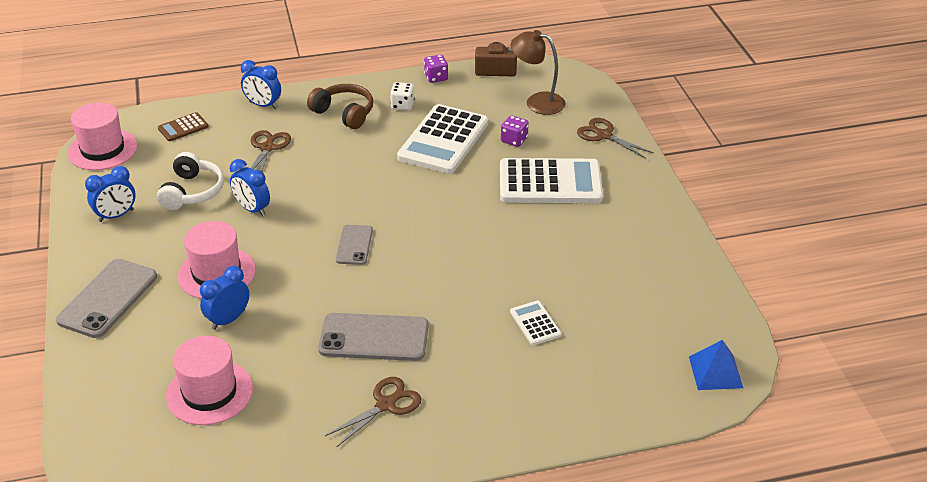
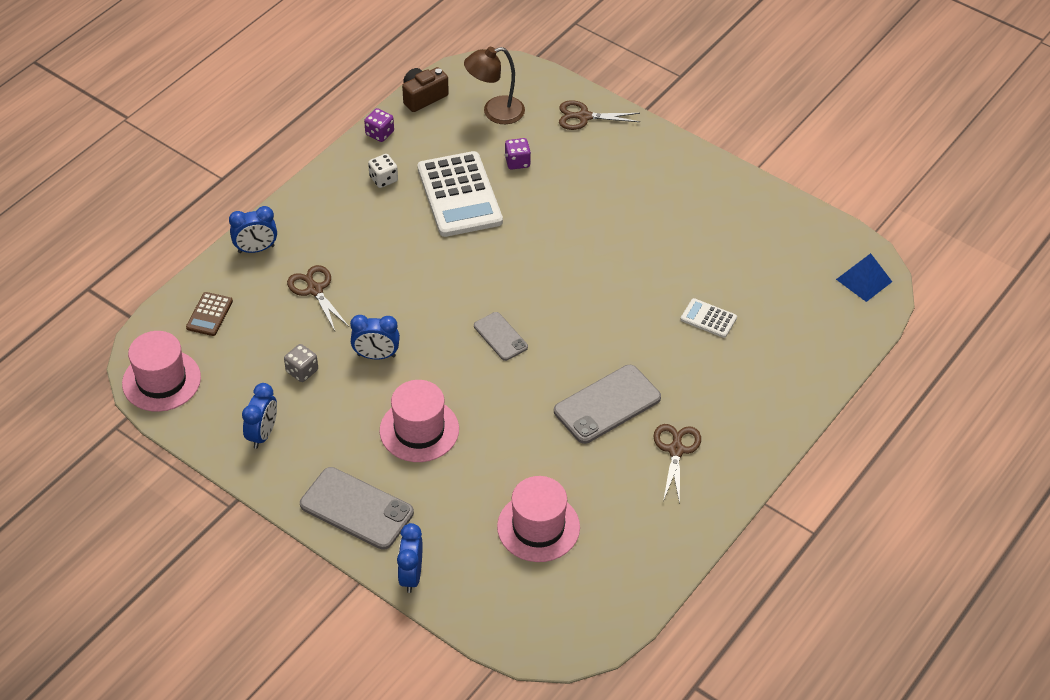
camera: 40 degrees left, 10 degrees up
(108, 298) = (356, 508): grey phone -> grey phone turned 45 degrees counterclockwise
(192, 192) = (302, 371): white headphones -> grey dice
(228, 319) = (479, 462): blue clock -> blue clock (411, 575)
(344, 113) = (341, 216): brown headphones -> none
(550, 182) = (589, 187): white calculator -> none

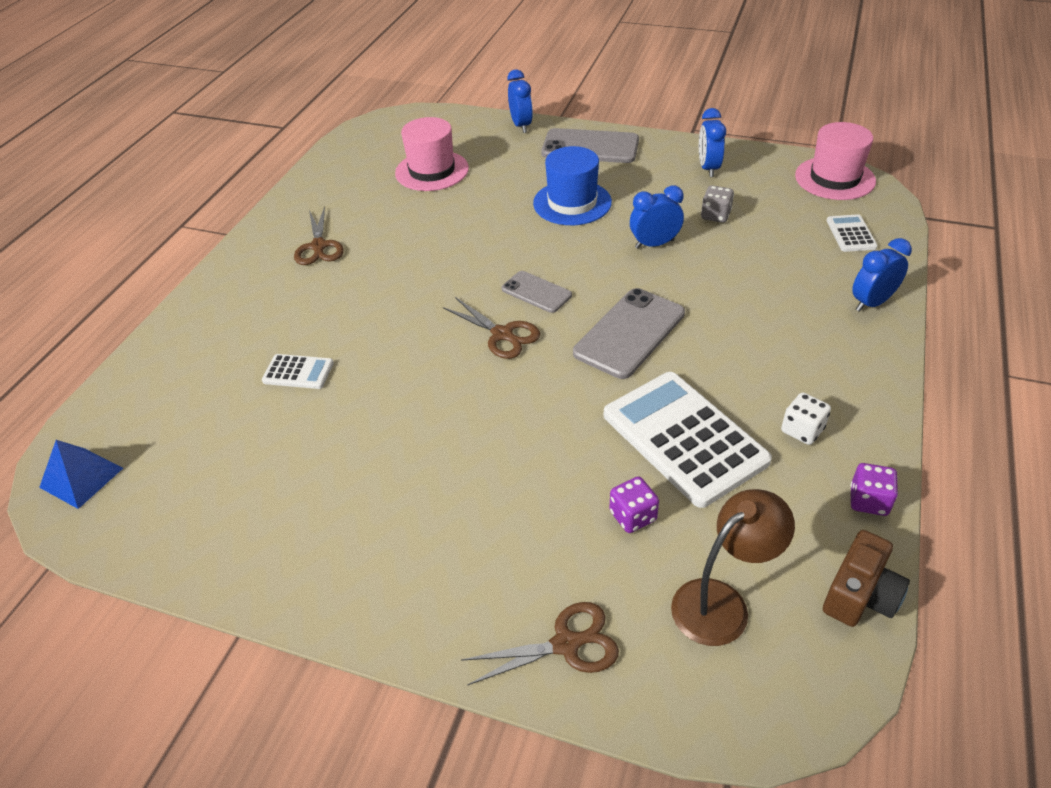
camera: 165 degrees right, 5 degrees down
(209, 314) = (851, 234): brown calculator -> white calculator
(314, 289) = (768, 282): brown scissors -> brown scissors (503, 335)
(419, 430) = (572, 203): pink hat -> blue hat
(607, 404) = (397, 264): grey phone -> grey phone (629, 333)

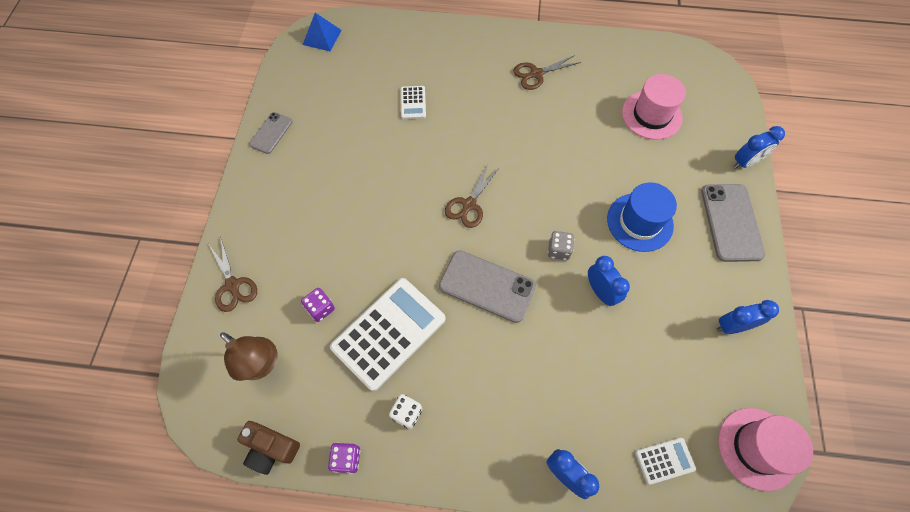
camera: 75 degrees right, 20 degrees up
(536, 292) = (519, 217): grey phone -> grey phone (271, 133)
(715, 215) = (657, 337): grey dice -> grey dice (558, 250)

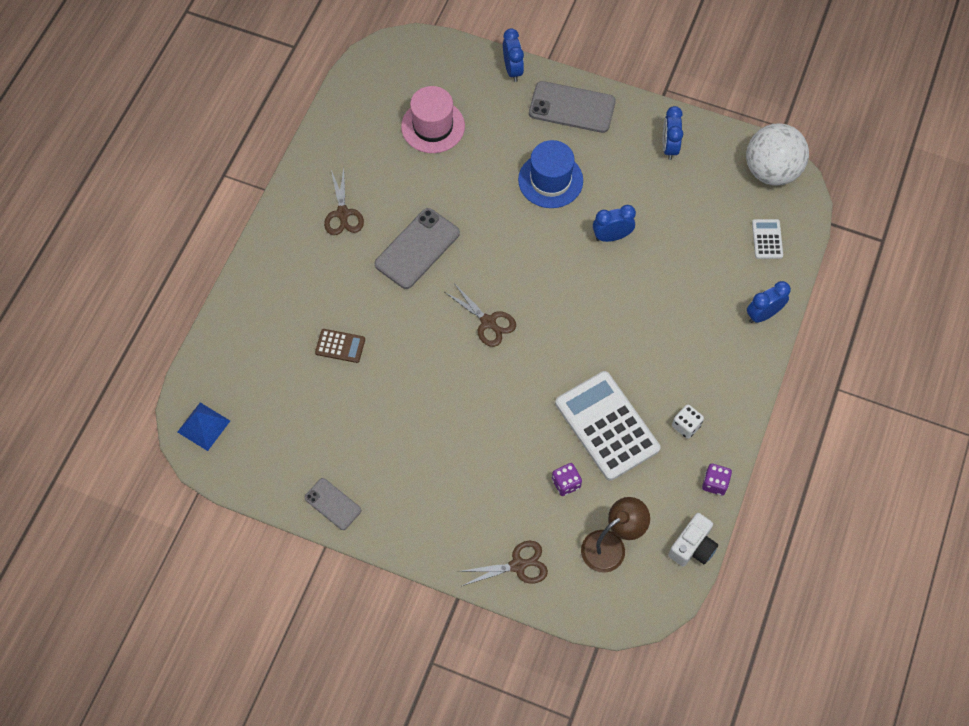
camera: 75 degrees left, 0 degrees up
(271, 449) = (692, 546): brown camera -> white camera
(413, 103) = (340, 346): white calculator -> brown calculator
(487, 286) = (581, 329): grey phone -> grey phone (417, 248)
(558, 250) = (561, 257): grey dice -> none
(757, 448) = (771, 171): pink hat -> white ball

